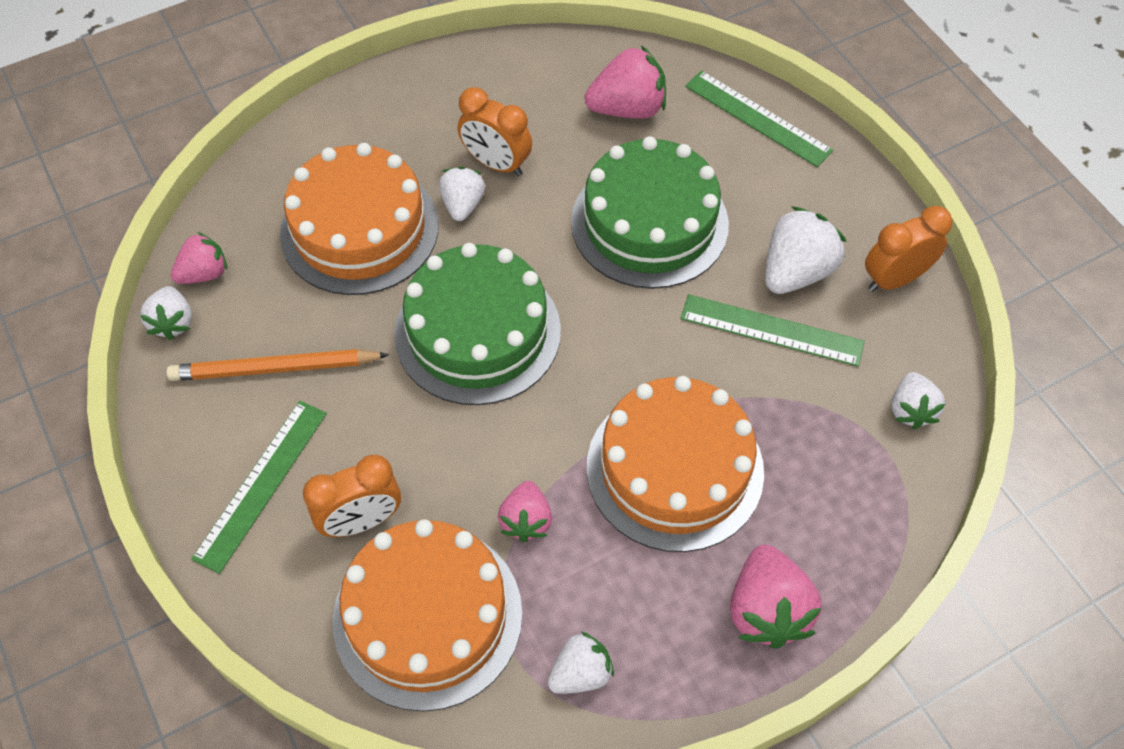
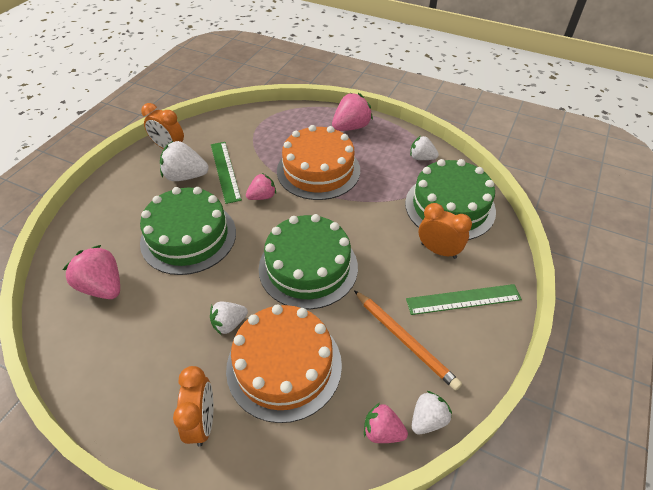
camera: 125 degrees left, 10 degrees down
(427, 616) = (450, 207): orange cake -> green cake
(496, 164) = (186, 326): orange clock -> orange clock (202, 422)
(526, 520) = (383, 200): pink strawberry -> pink strawberry (262, 196)
(757, 118) = (83, 228): green ruler -> none
(911, 410) = (235, 123): white strawberry -> none

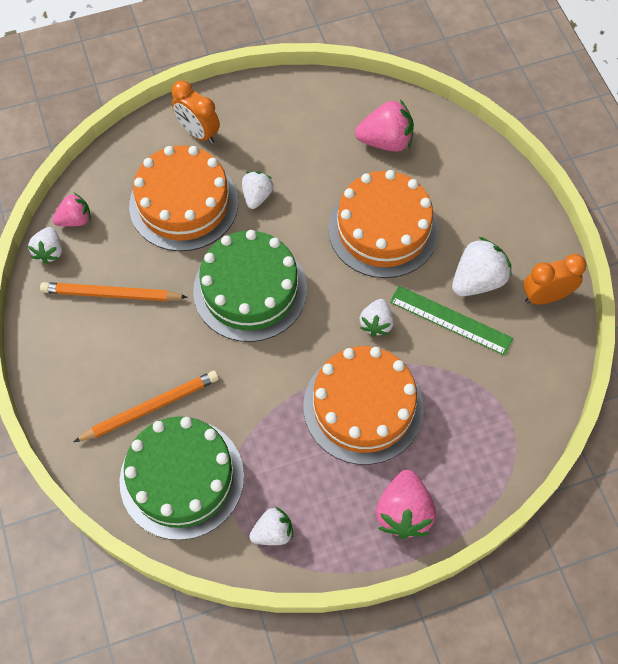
camera: 135 degrees right, 15 degrees up
(188, 237) = (383, 229): green cake -> orange cake
(262, 196) = (376, 323): pink strawberry -> white strawberry
(438, 250) = (150, 408): orange clock -> orange pencil
(463, 299) = (90, 372): green ruler -> none

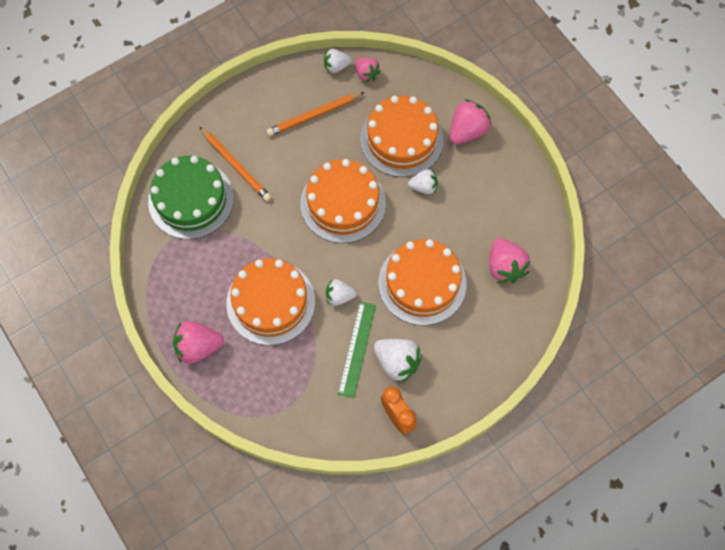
camera: 75 degrees right, 5 degrees up
(111, 294) = (314, 115): orange pencil -> orange pencil turned 105 degrees counterclockwise
(198, 132) = (467, 131): orange clock -> pink strawberry
(250, 290) = (343, 203): green cake -> orange cake
(273, 532) = (166, 266): white strawberry -> none

